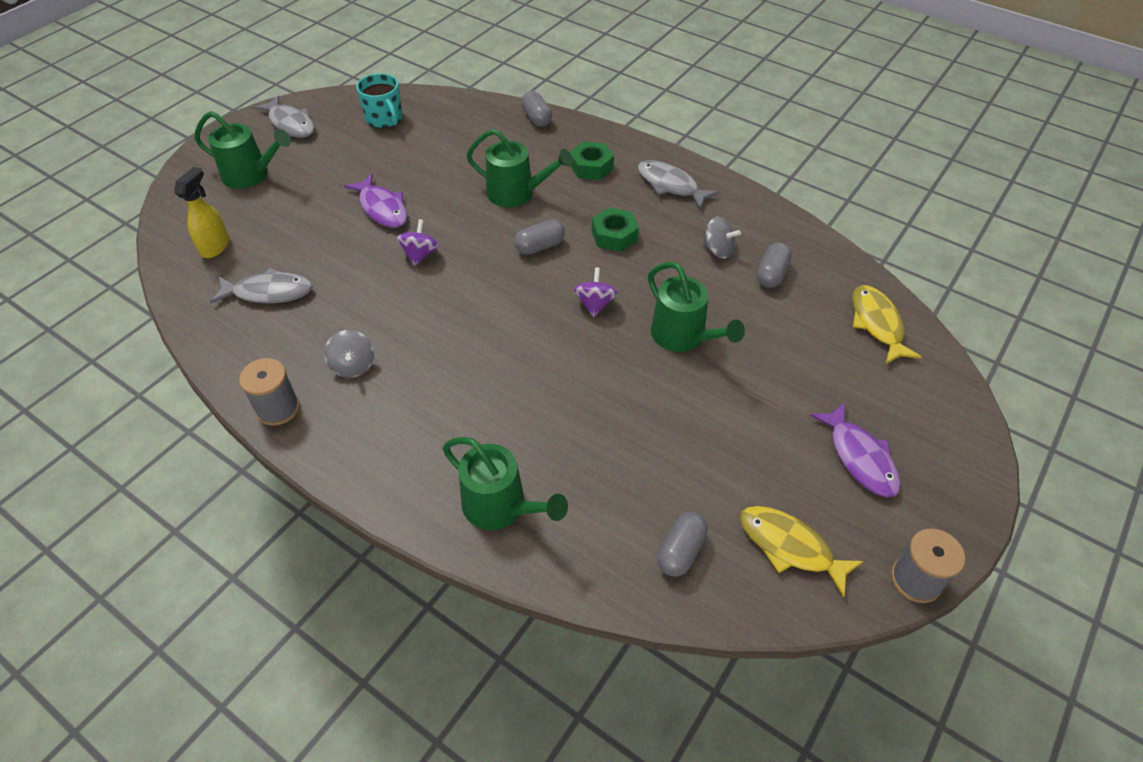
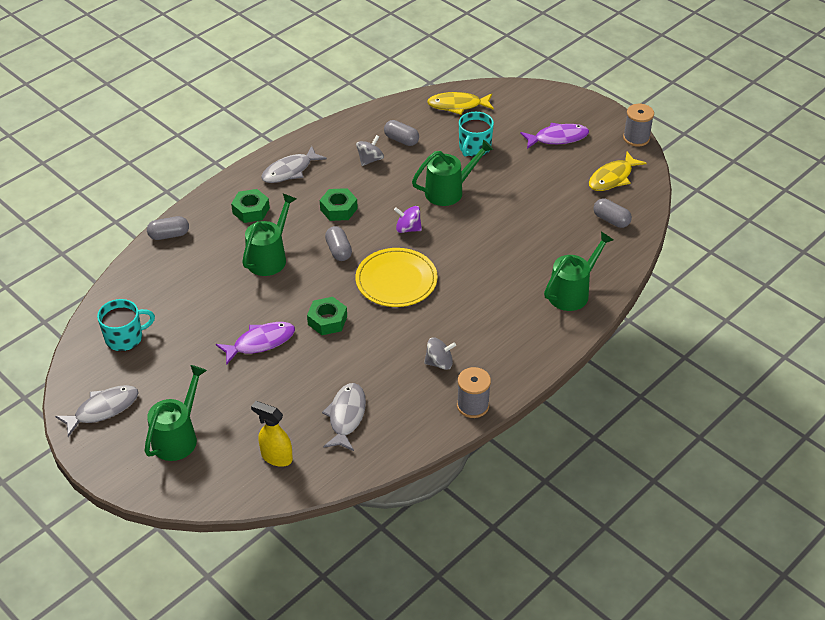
camera: 80 degrees left, 5 degrees down
(420, 254) = (327, 320): purple spinning top -> green nut
(496, 305) = (396, 280): none -> yellow plate
(788, 354) = (474, 148): none -> turquoise mug

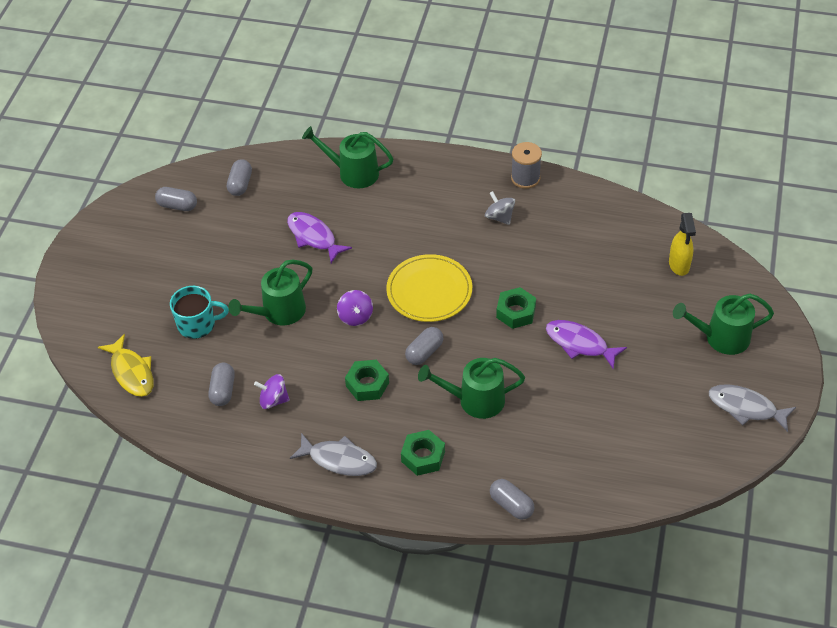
camera: 120 degrees left, 5 degrees up
(125, 338) = (662, 448): turquoise mug -> none
(346, 416) = (603, 245): grey fish -> none
(370, 160) = (273, 400): grey spinning top -> purple spinning top
(449, 191) = (278, 312): green watering can -> green watering can turned 75 degrees counterclockwise
(557, 138) = (139, 268): purple fish -> purple fish (314, 237)
(612, 178) = (177, 206): yellow fish -> grey capsule
(636, 138) = (103, 212): grey spool -> none

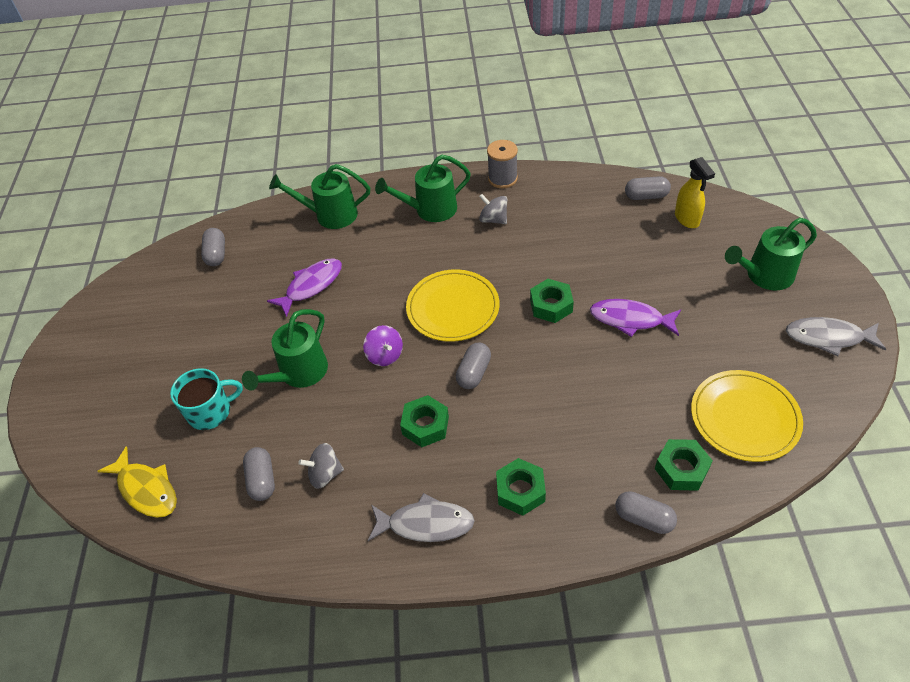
camera: 15 degrees left, 0 degrees up
(177, 206) = (154, 292): grey capsule -> grey capsule (646, 196)
(273, 400) = (325, 474): purple spinning top -> grey spinning top
(314, 237) = (311, 286): purple fish -> purple fish turned 105 degrees clockwise
(474, 400) = (549, 409): green watering can -> green watering can (430, 210)
(560, 477) = (681, 469): none -> green nut
(634, 452) = (744, 417): none -> yellow plate

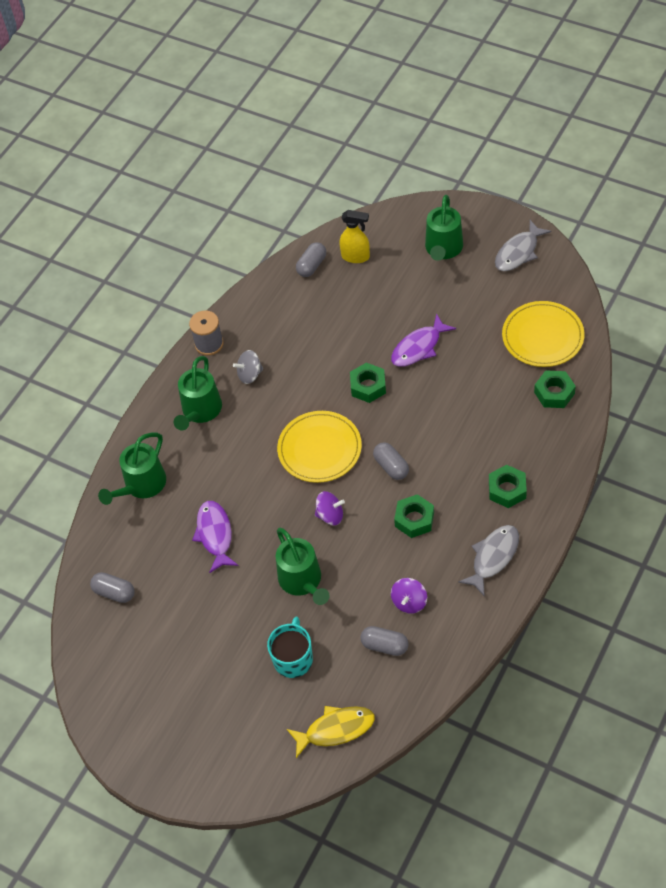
camera: 55 degrees left, 5 degrees up
(325, 474) = (409, 602): grey spinning top -> purple spinning top
(644, 518) = (573, 434): grey capsule -> none

